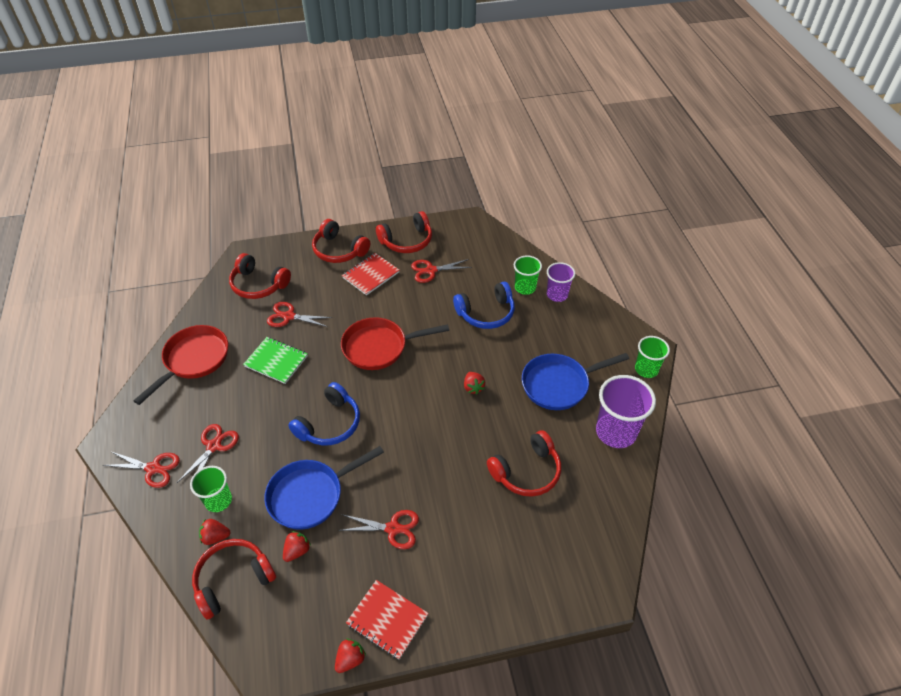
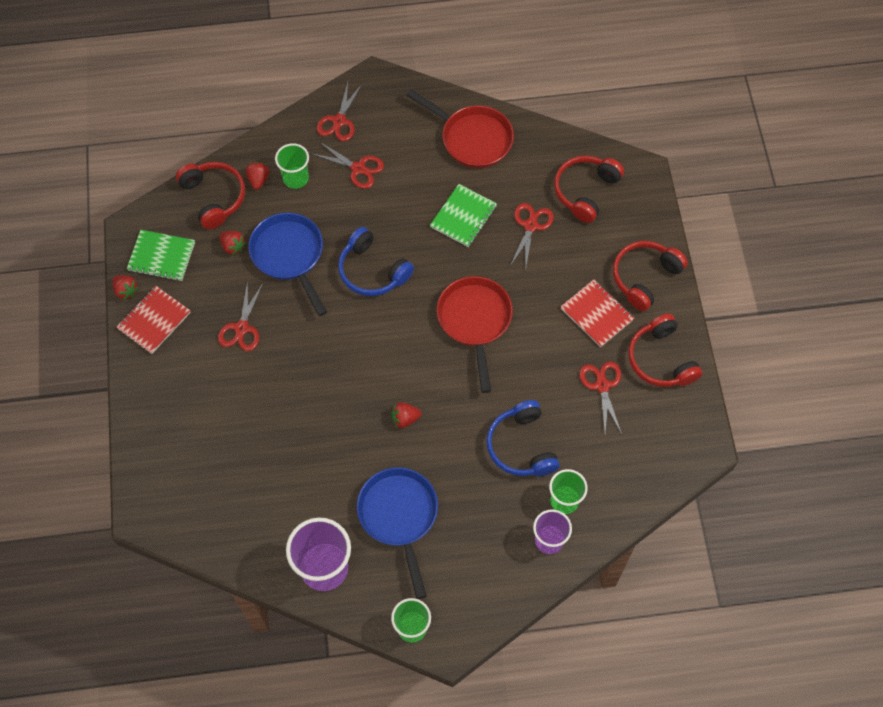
camera: 95 degrees right, 15 degrees up
(306, 626) = (161, 256): none -> green notebook
(527, 471) = (286, 462): red headphones -> none

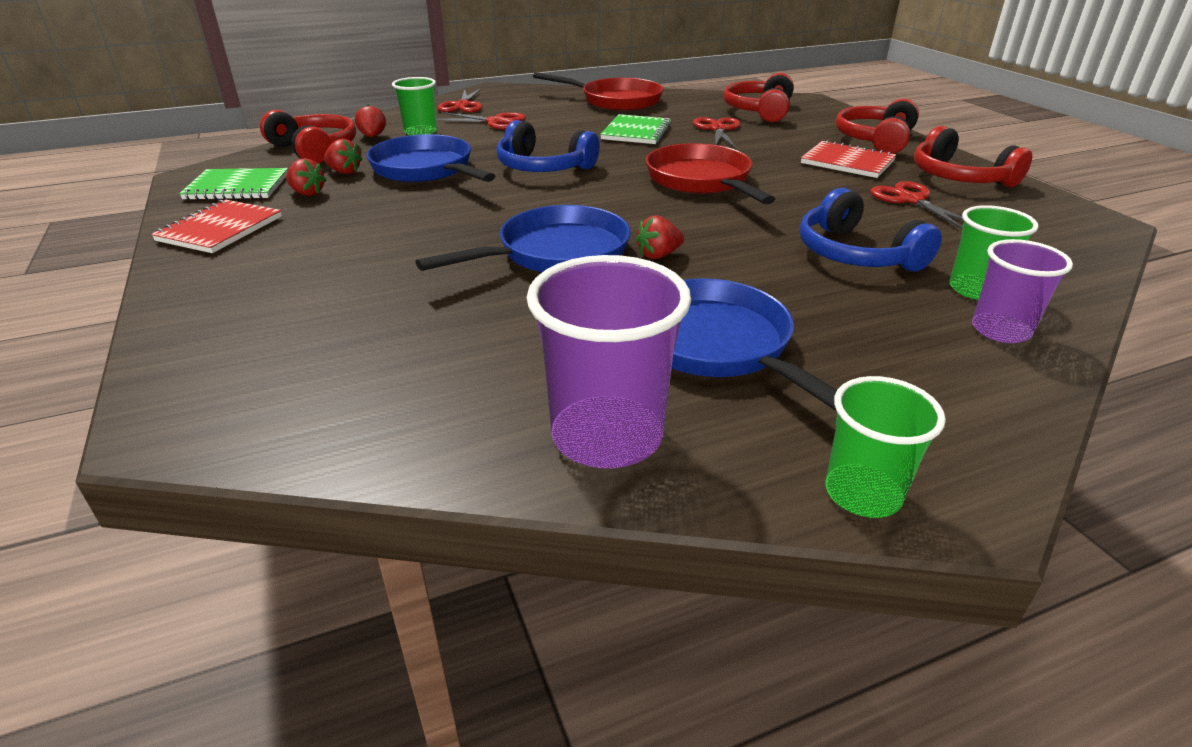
camera: 15 degrees left, 30 degrees down
(126, 291) = (176, 213): red strawberry -> red strawberry (307, 193)
(241, 328) = (366, 219): red scissors -> none
(346, 401) = (555, 253): none -> blue pan

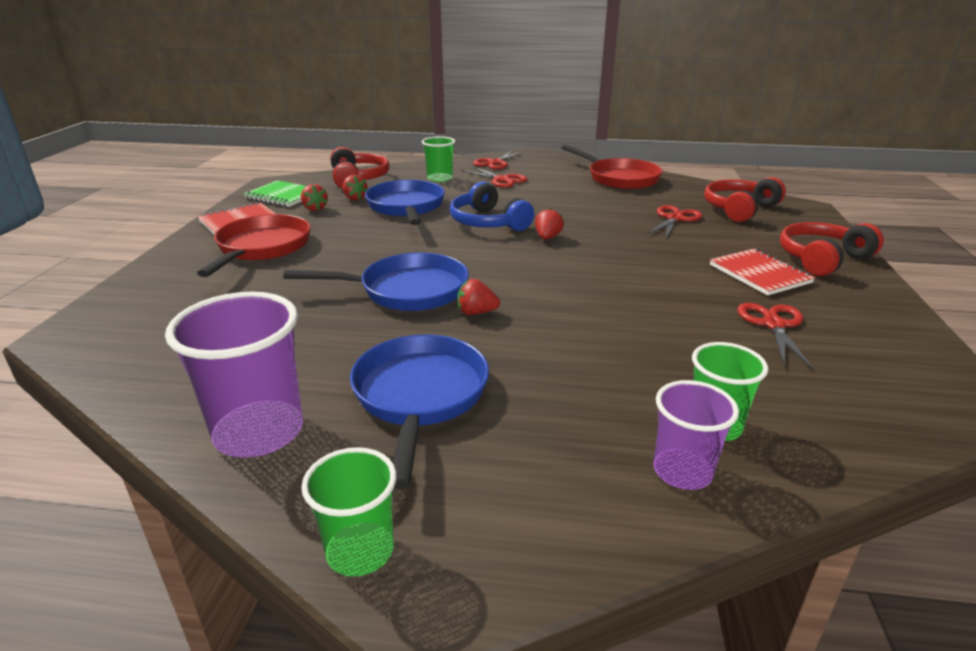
camera: 30 degrees right, 5 degrees down
(373, 136) = (405, 176): red strawberry -> red strawberry (547, 237)
(636, 132) = (599, 208): green notebook -> none
(701, 181) = (596, 261): red pan -> red pan (262, 248)
(855, 254) = (642, 358): blue headphones -> none
(959, 177) = (863, 316): red headphones -> none

